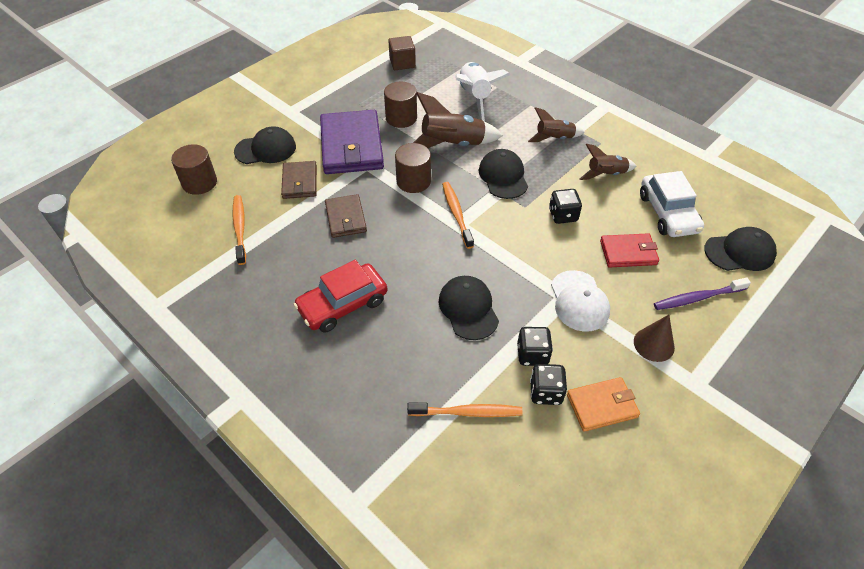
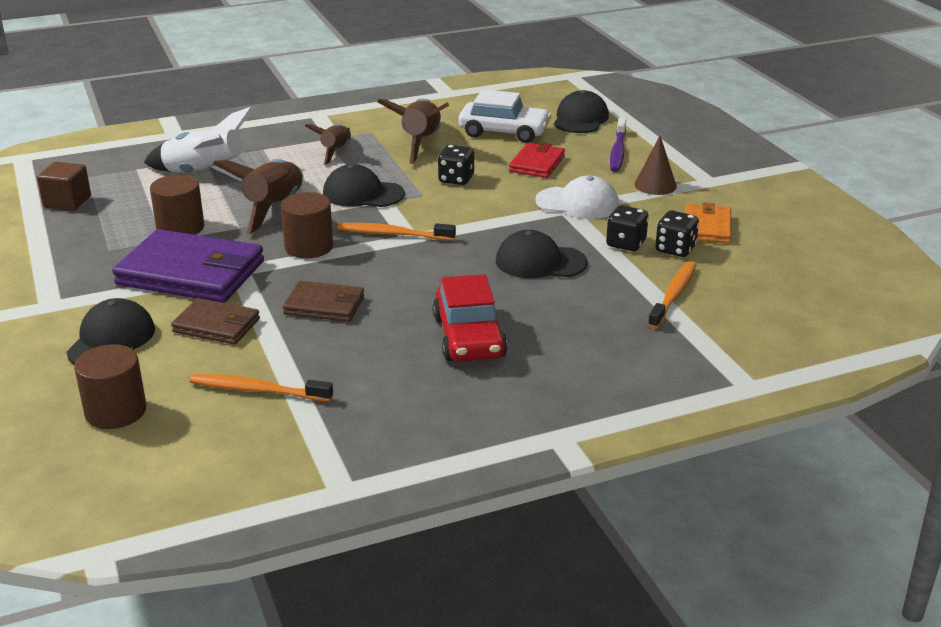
camera: 65 degrees left, 20 degrees down
(606, 174) = (421, 143): brown rocket -> brown rocket, size x1.60

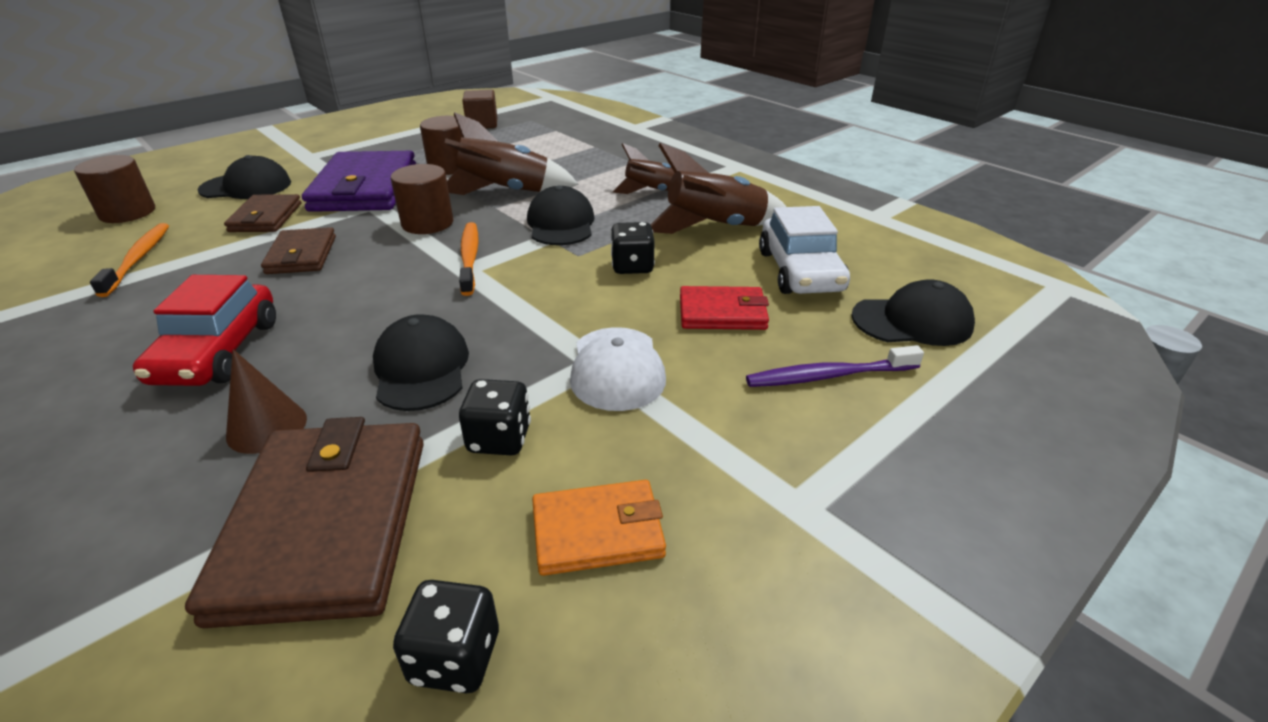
camera: 70 degrees right, 5 degrees up
(204, 175) = (560, 153): white rocket -> none
(469, 337) = (217, 352): red car -> red car turned 60 degrees counterclockwise
(655, 185) = (732, 437): brown cone -> brown cone (267, 427)
(673, 295) = (326, 524): orange toothbrush -> brown wallet
(675, 249) = (495, 500): black dice -> black dice (455, 658)

